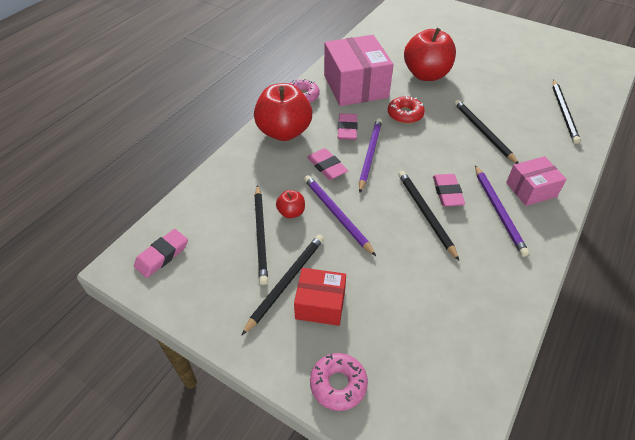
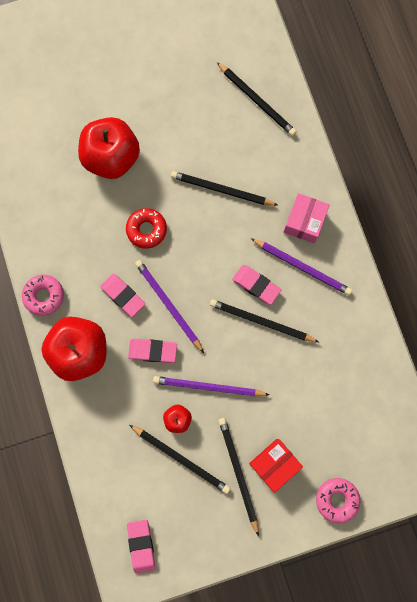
camera: 50 degrees left, 30 degrees up
(355, 86) = (72, 235): pink box -> none

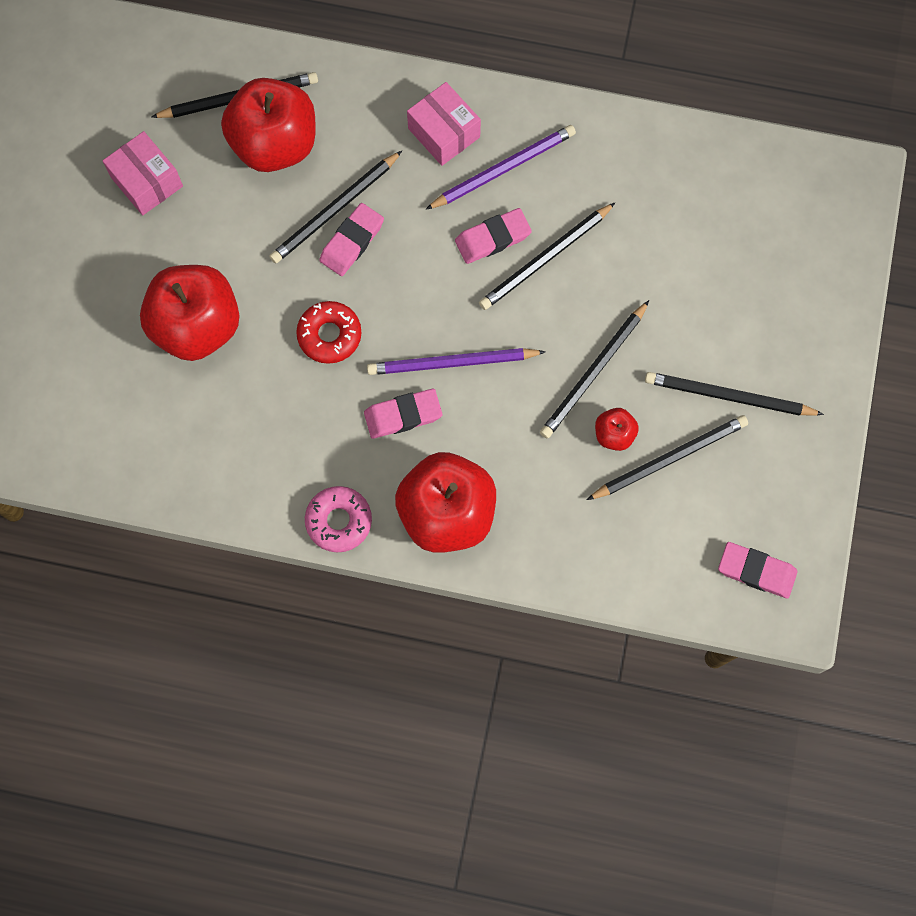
camera: 60 degrees left, 5 degrees down
(152, 351) = (503, 417): pink eraser -> pink eraser (352, 242)
(179, 83) = (147, 182): none -> pink box
(209, 387) = (594, 372): purple pencil -> black pencil
(241, 135) = (275, 144): none -> red apple
(274, 464) = (741, 346): red box -> none
(337, 499) = (828, 295): pink donut -> none

